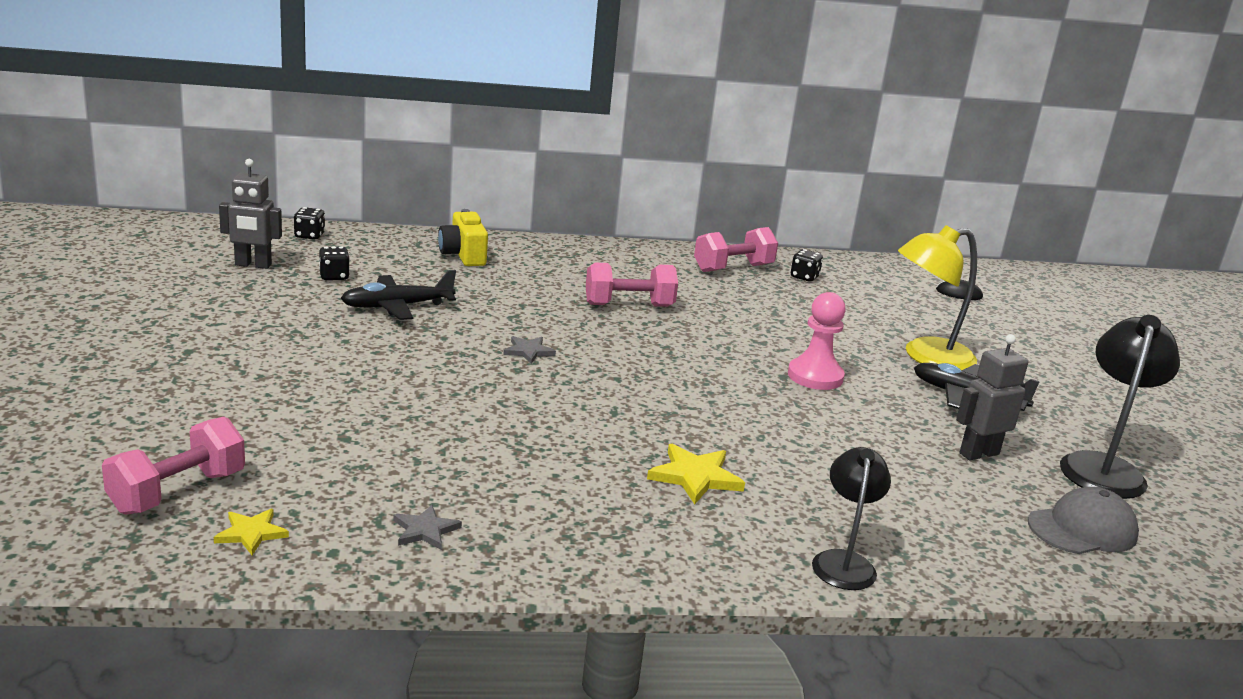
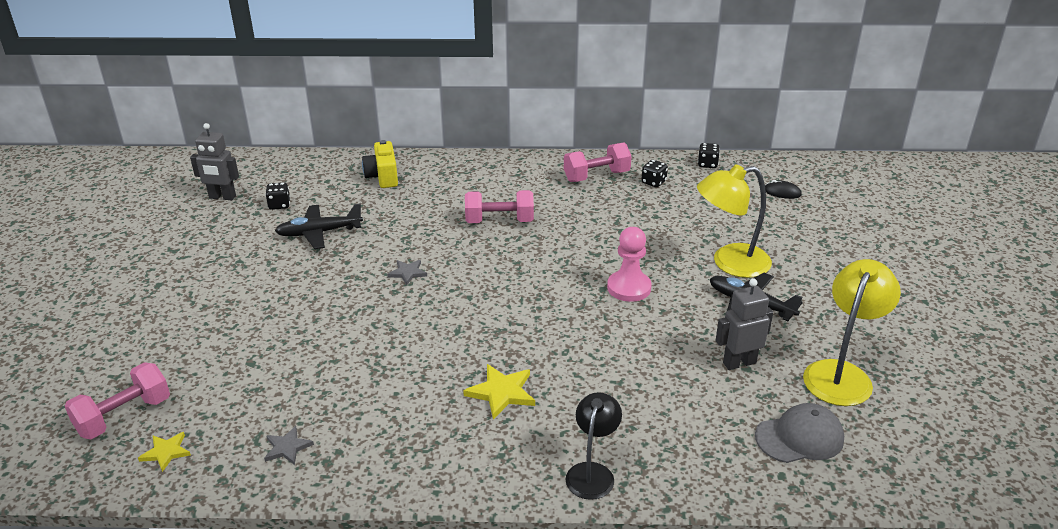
camera: 10 degrees right, 10 degrees up
(309, 236) = (270, 164): black dice -> black dice (707, 164)
(1103, 467) = (841, 374): black lamp -> yellow lamp

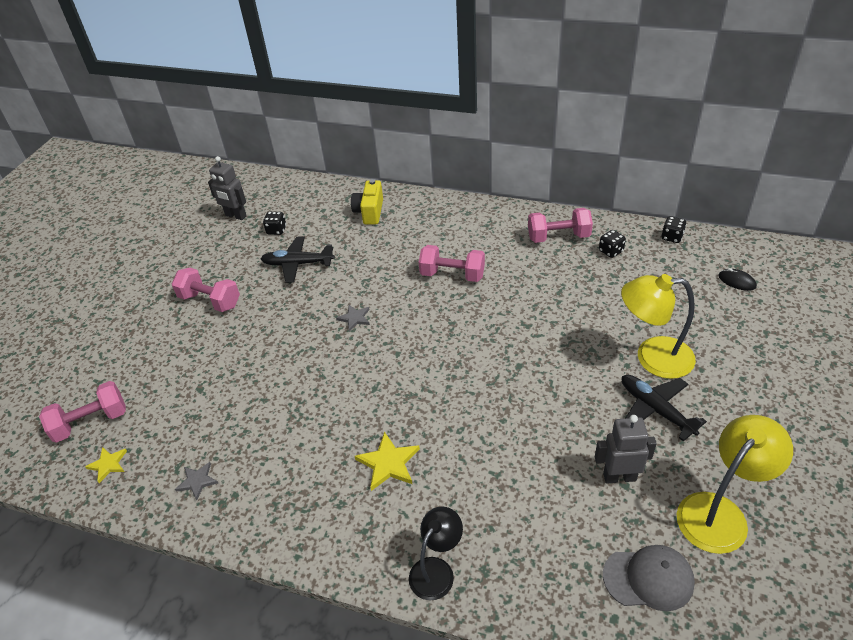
camera: 20 degrees right, 10 degrees up
(226, 280) = (210, 301): none -> pink dumbbell
(629, 288) = (543, 369): pink pawn -> none

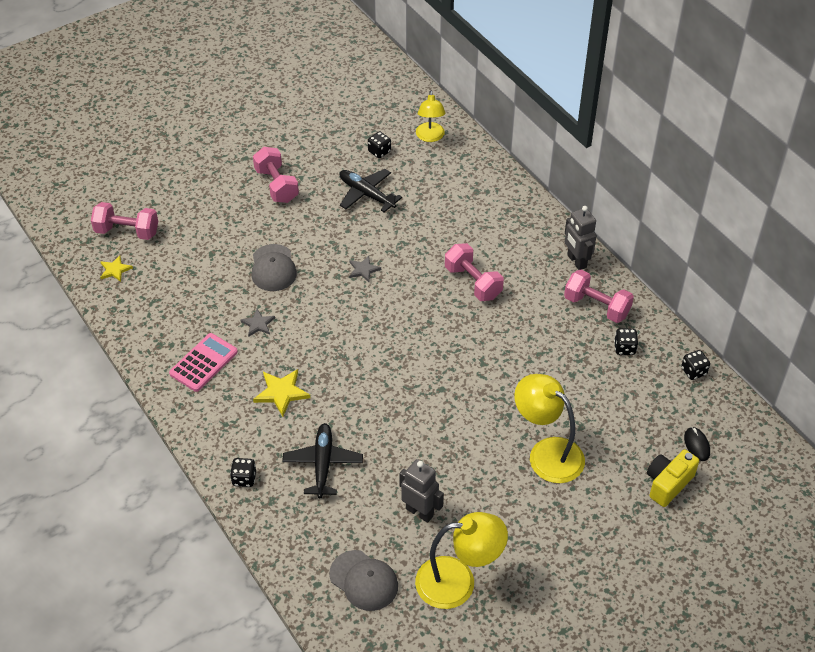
camera: 35 degrees right, 5 degrees up
(197, 481) = (157, 319): grey star -> grey star (258, 324)
(235, 216) = (361, 117): grey robot -> grey robot (576, 261)
(272, 365) = (273, 268): none -> grey cap
(285, 489) = (204, 363): none -> pink calculator
(307, 200) = (430, 137): none -> yellow lamp
(369, 212) = (468, 181): yellow camera -> yellow camera (668, 484)
(436, 570) = (244, 478): black lamp -> black dice
(655, 409) = (501, 489): black plane -> black plane (323, 464)

